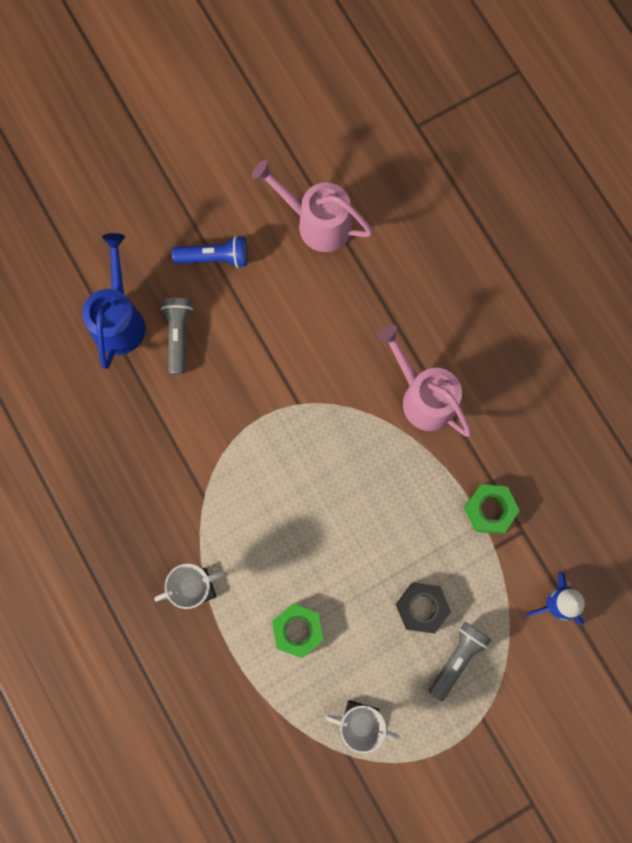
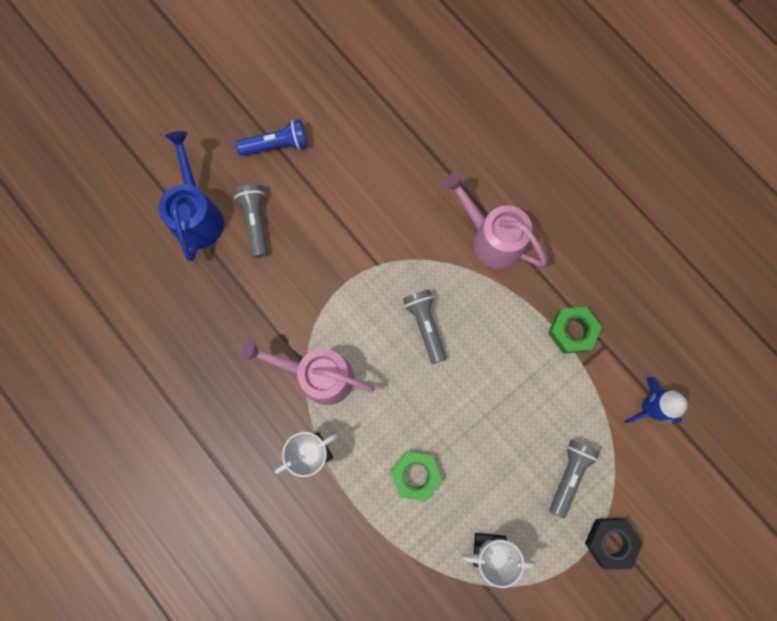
camera: 10 degrees left, 0 degrees up
(316, 222) = (364, 98): pink watering can -> pink watering can (318, 375)
(336, 477) = (425, 325): none -> grey flashlight
(422, 607) = (527, 433): black nut -> black nut (610, 541)

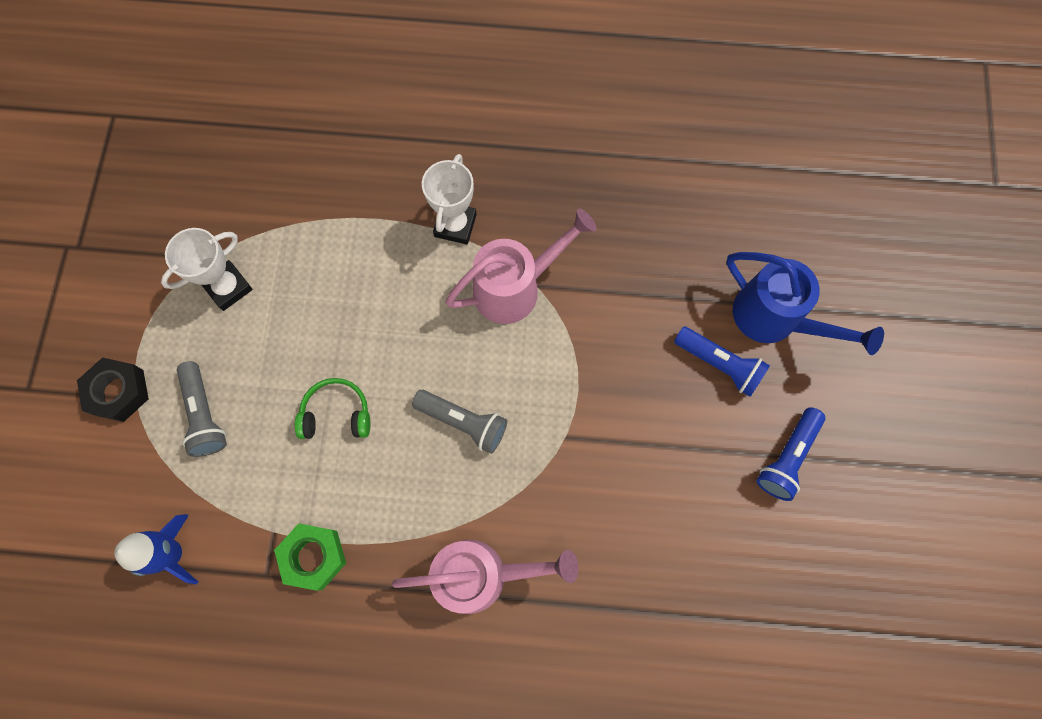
camera: 135 degrees right, 5 degrees down
(255, 221) = (719, 364): grey flashlight -> blue flashlight
(415, 475) = (348, 287): green nut -> none
(492, 400) = (336, 414): none -> green headphones

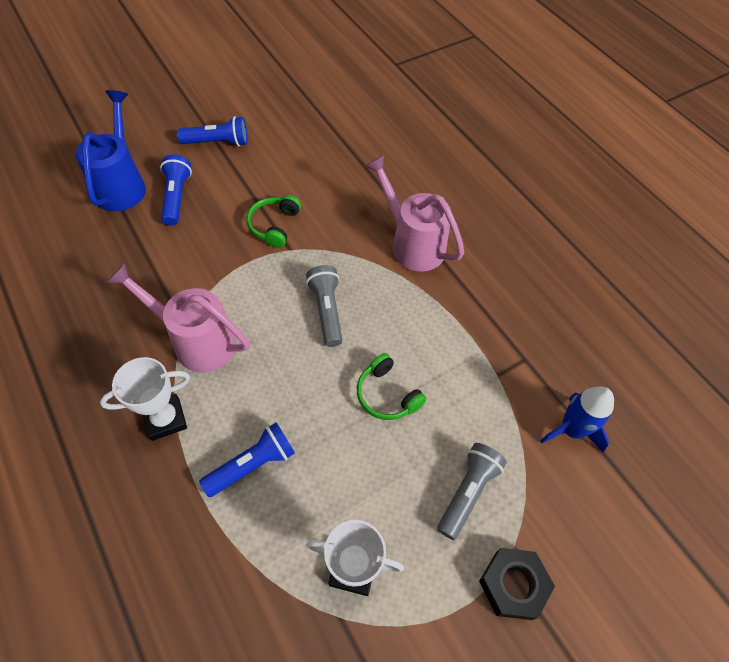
camera: 130 degrees left, 15 degrees down
(313, 557) = (488, 339): green nut -> none
(364, 267) = (252, 464): none -> blue flashlight
(609, 441) = (274, 225): none -> green headphones

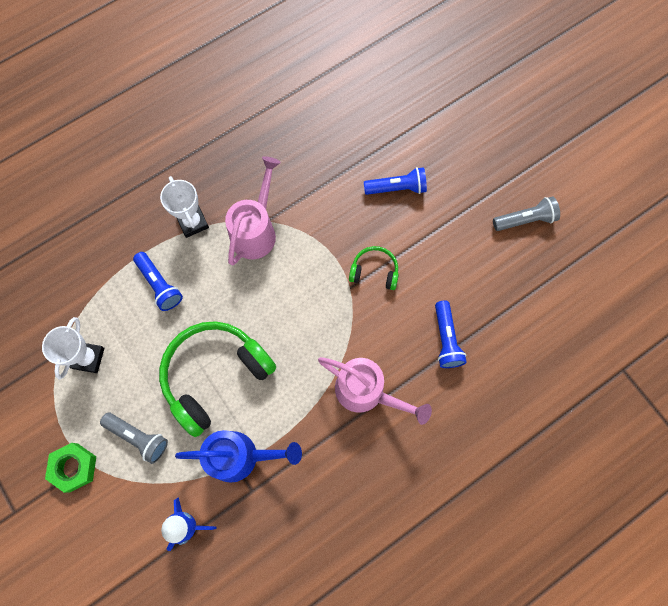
camera: 90 degrees right, 15 degrees up
(122, 185) = (405, 143): blue watering can -> blue watering can (241, 456)
(218, 142) = (468, 209): blue flashlight -> blue flashlight (446, 339)
(326, 311) = (289, 323): grey flashlight -> grey flashlight (525, 219)
(387, 395) = (215, 375): green headphones -> green headphones, size x2.10
(412, 243) = (366, 392): pink watering can -> pink watering can turned 75 degrees clockwise
(513, 585) = (74, 467): black nut -> green nut

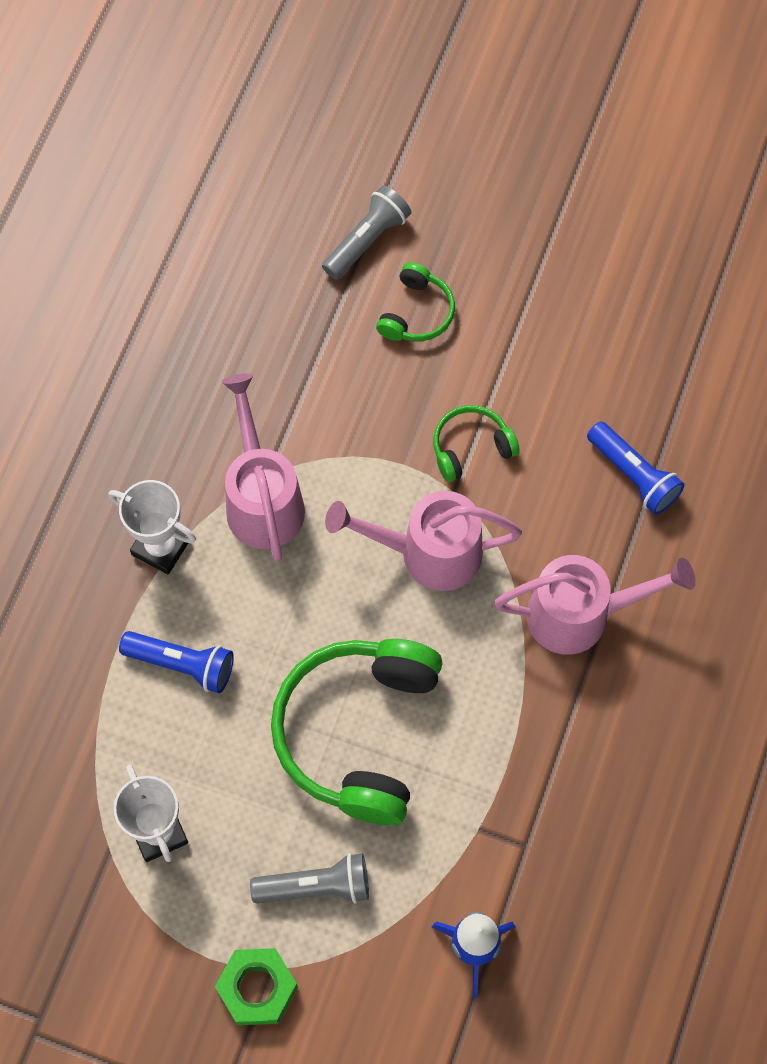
camera: 35 degrees left, 5 degrees down
(241, 456) = (476, 813): blue watering can -> none
(314, 309) = (428, 553): none -> pink watering can
(397, 188) = (416, 313): blue flashlight -> green headphones
(525, 219) = (622, 247): grey flashlight -> grey flashlight (367, 240)

